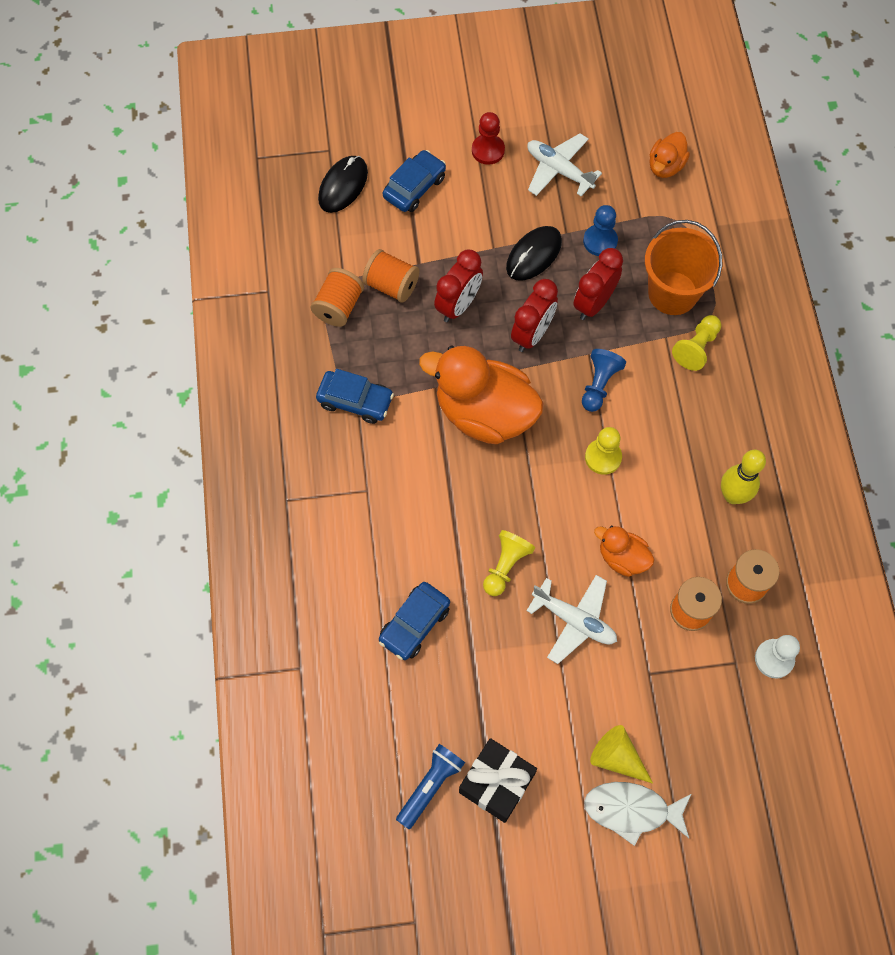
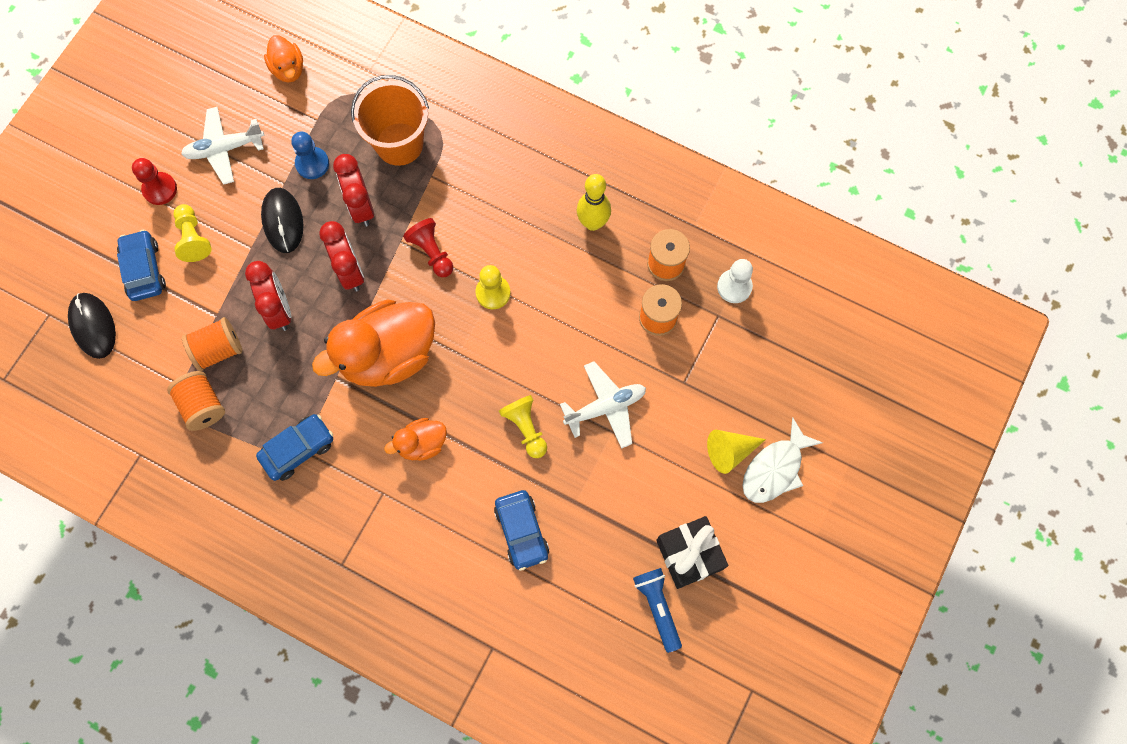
camera: 55 degrees left, 5 degrees up
(599, 384) = (432, 252): blue pawn -> red pawn
(622, 558) = (582, 337): orange duck -> orange duck (422, 444)
(696, 348) = (457, 160): yellow pawn -> yellow pawn (193, 238)

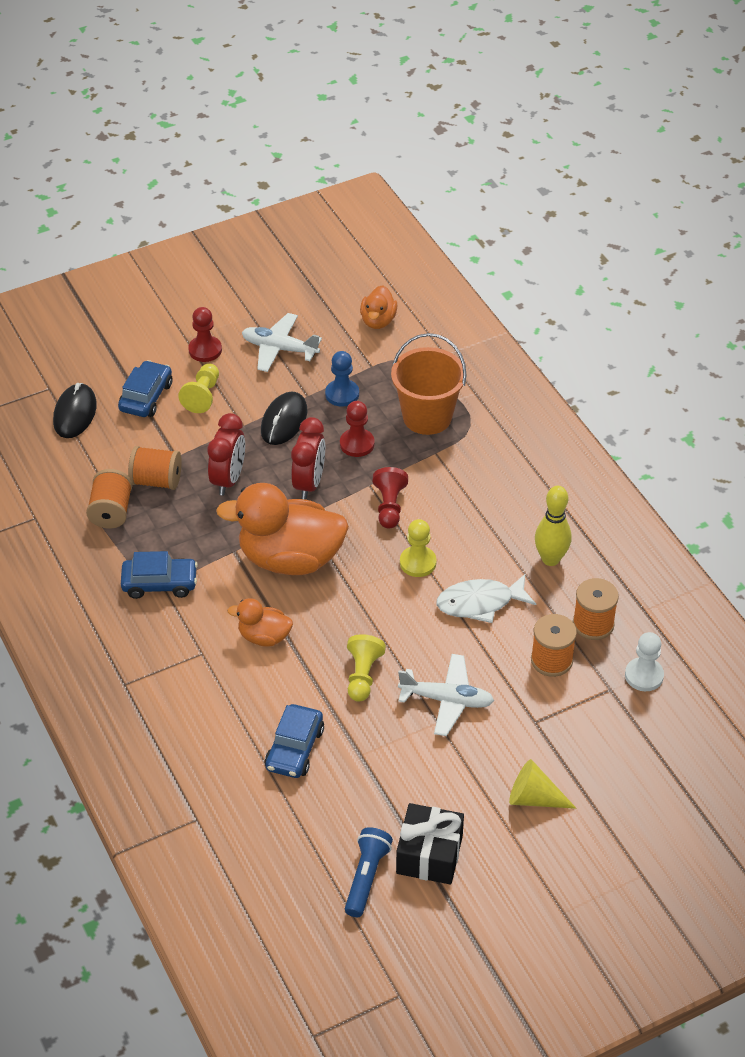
camera: 35 degrees right, 25 degrees down
(361, 207) = (357, 444): red clock -> red pawn
(775, 469) = (566, 836): white fish -> white fish (480, 603)

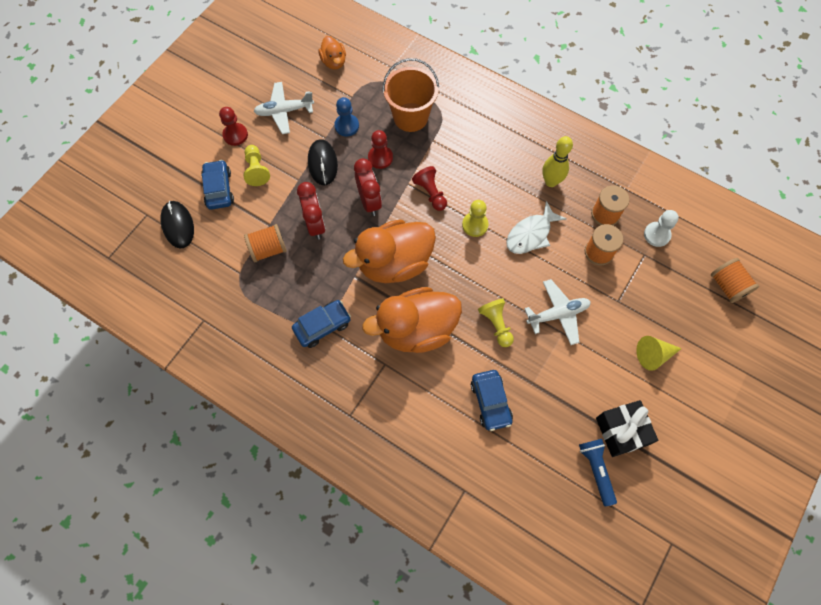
camera: 30 degrees left, 20 degrees up
(111, 511) = (253, 288): orange spool -> orange spool (727, 286)
(264, 637) = (416, 330): orange duck -> orange duck, size x2.03

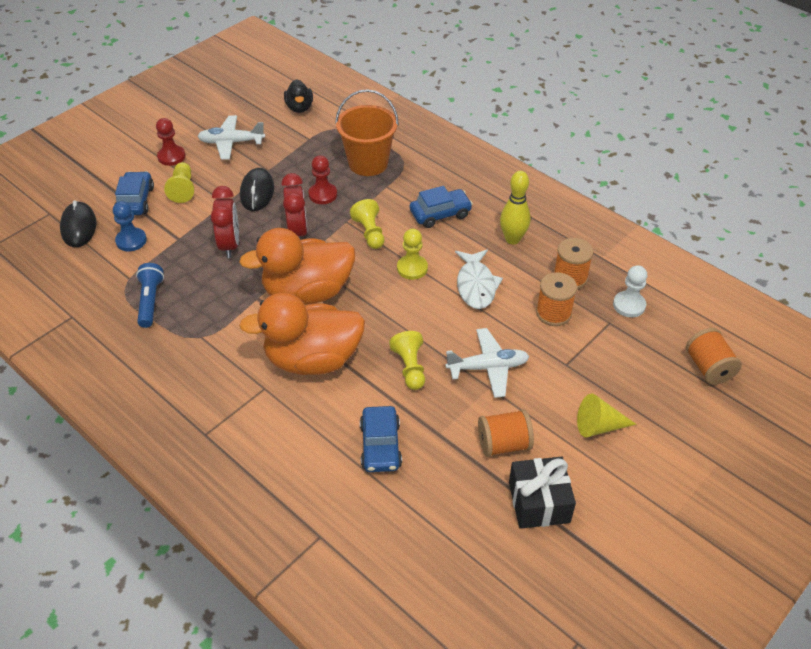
camera: 10 degrees right, 20 degrees down
(268, 249) = (169, 261): orange spool -> orange spool (503, 444)
(322, 326) = (204, 341): blue car -> blue car (440, 214)
(334, 62) = (299, 108): orange duck -> black duck
(346, 126) = (295, 163): blue pawn -> blue pawn (131, 241)
(430, 193) = (369, 233): red pawn -> yellow pawn
(531, 234) = (476, 285): white fish -> white fish turned 60 degrees counterclockwise
(596, 470) = (495, 540): blue flashlight -> blue flashlight (150, 301)

